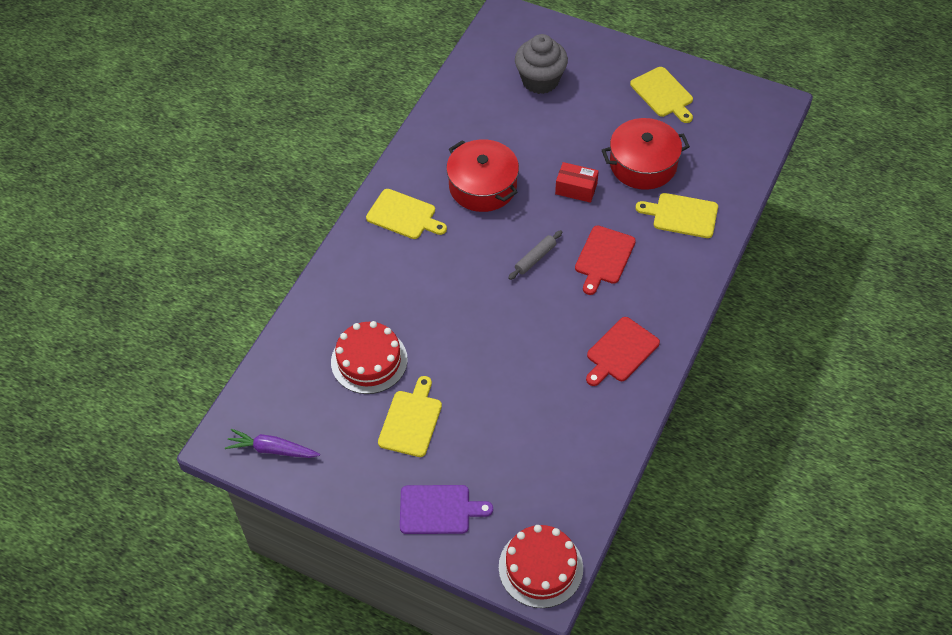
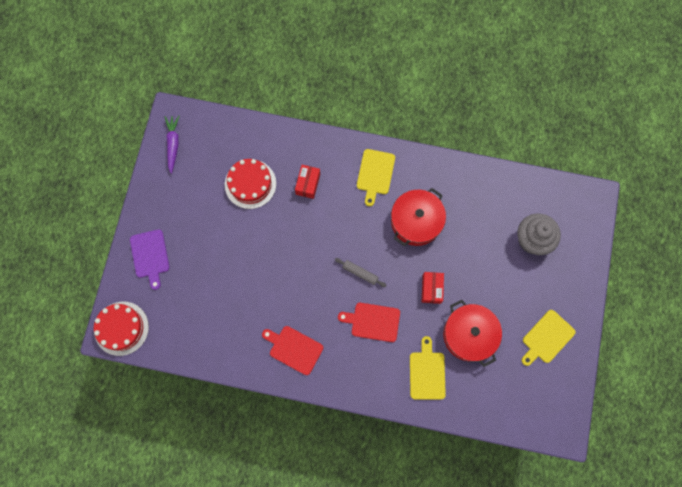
camera: 75 degrees right, 20 degrees up
(392, 292) = (308, 184): none -> red box
(411, 421) = (210, 222): yellow cutting board -> none

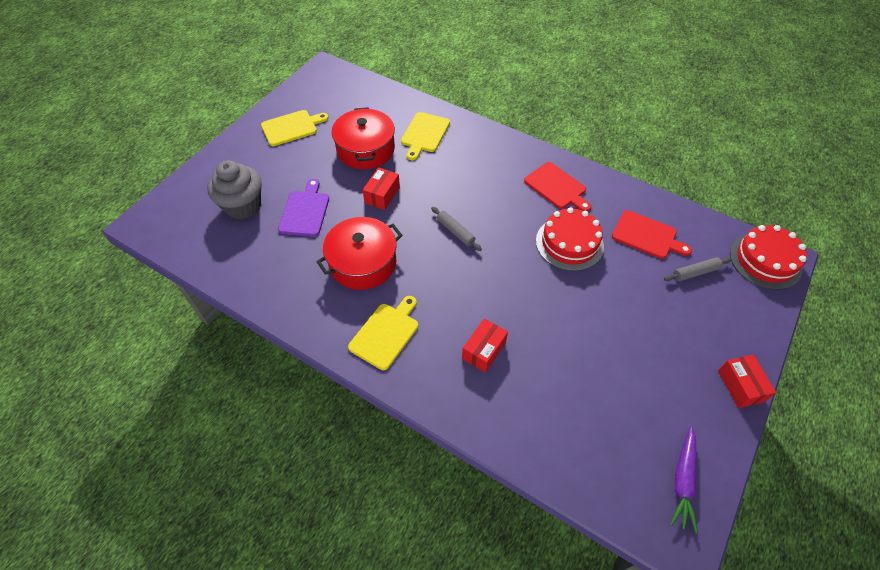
camera: 160 degrees left, 20 degrees down
(140, 215) = (740, 386): none -> red box
(150, 256) = (726, 329): purple cutting board -> purple cutting board (305, 211)
(173, 298) = (695, 272): none -> grey rolling pin
(250, 184) = (567, 377): red cake -> red cake (569, 243)
(373, 322) = (460, 186): red cutting board -> red cutting board (647, 236)

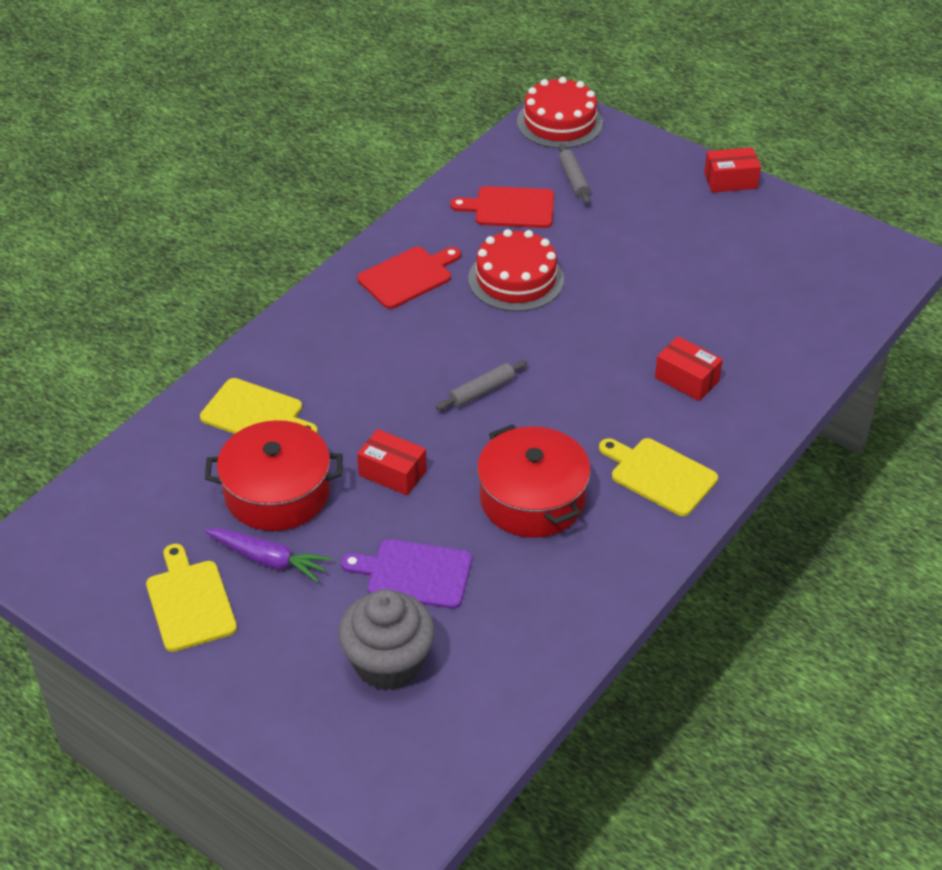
camera: 85 degrees left, 10 degrees down
(647, 236) = (510, 208): red cutting board -> red cutting board turned 120 degrees counterclockwise
(683, 481) = (842, 244): purple carrot -> purple carrot (268, 559)

